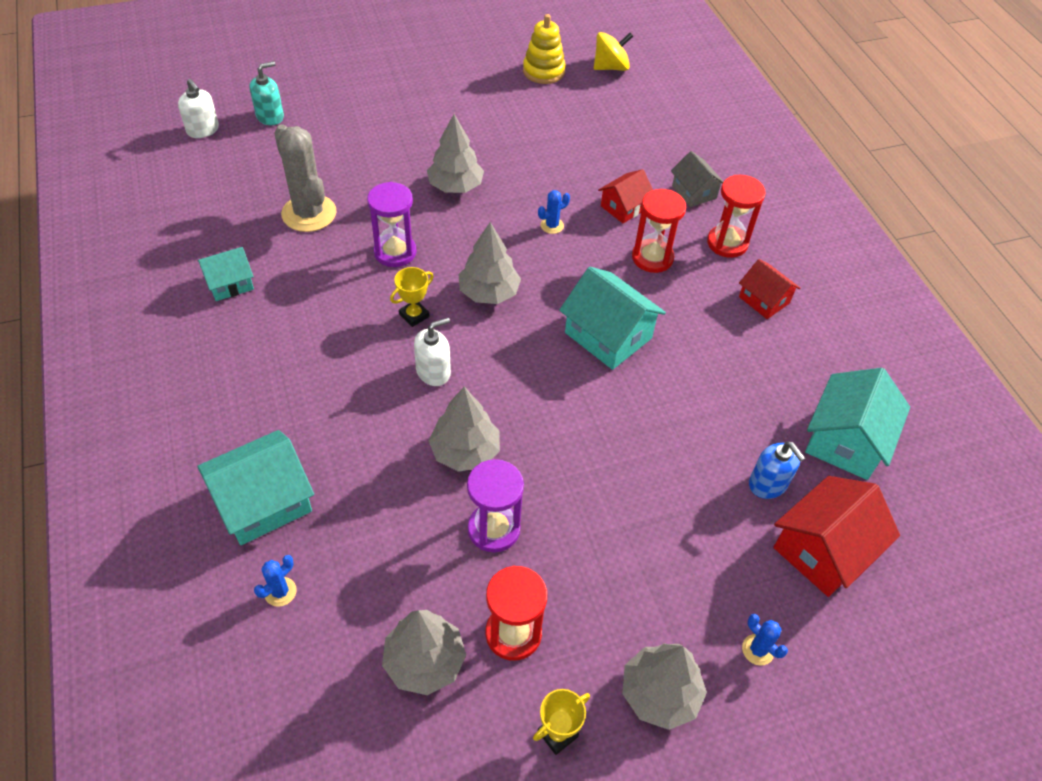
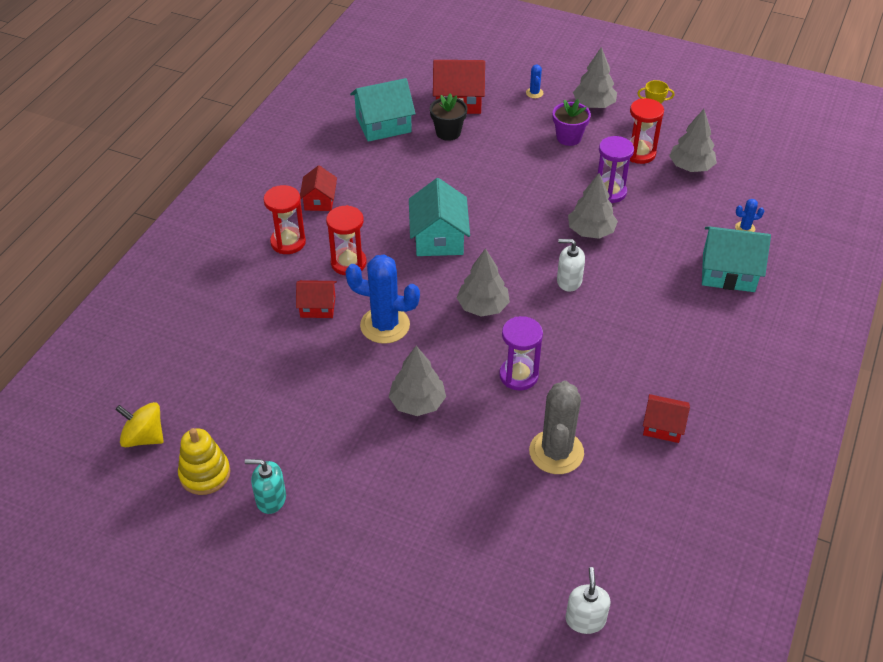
camera: 135 degrees left, 5 degrees down
(230, 283) = (663, 426): turquoise house -> red house
(270, 116) = (507, 593): turquoise soap dispenser -> turquoise soap dispenser (271, 499)
(414, 315) = (548, 322): yellow trophy -> none
(552, 225) = (385, 325): blue cactus -> blue cactus, size x2.30
(627, 591) = (568, 137): none -> purple flower pot
(694, 192) = (255, 286): grey house -> none
(768, 484) = (448, 132): blue soap dispenser -> black flower pot

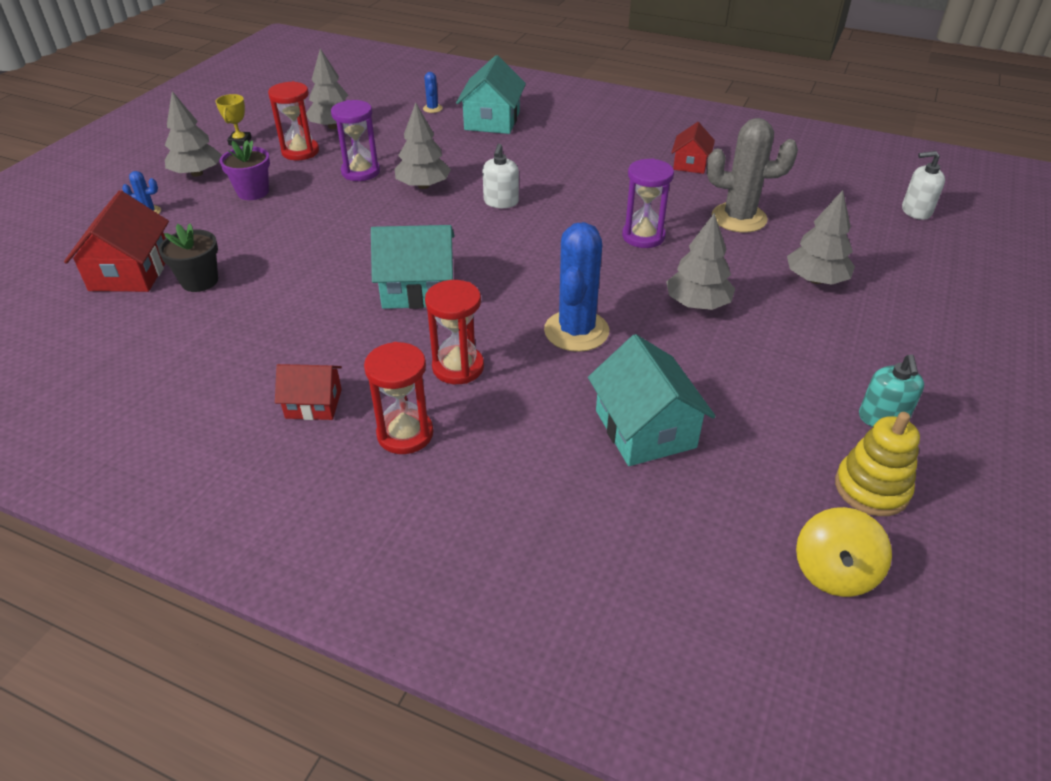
camera: 90 degrees left, 5 degrees down
(318, 307) = (545, 393): red house -> none
(383, 124) = (150, 342): turquoise house -> turquoise house (645, 429)
(483, 307) = (541, 257): grey tree -> grey tree (816, 279)

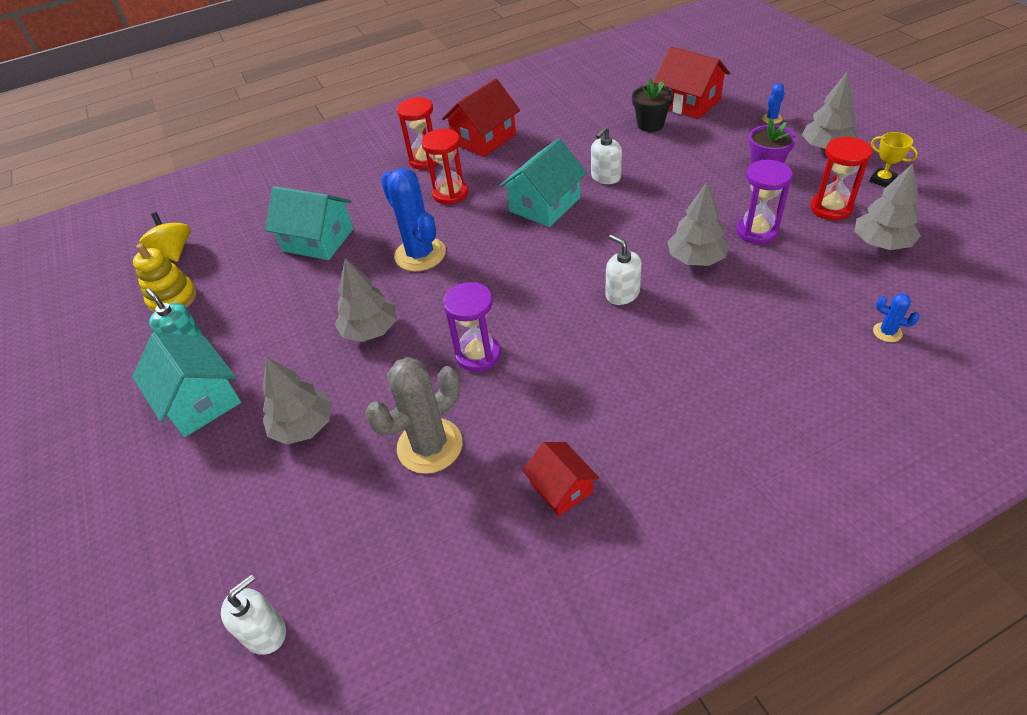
camera: 135 degrees right, 5 degrees up
(313, 404) = (484, 139): red house -> red house, size x1.65
(335, 271) = (605, 177): none -> white soap dispenser
(492, 121) = (815, 368): turquoise house -> turquoise house (200, 400)

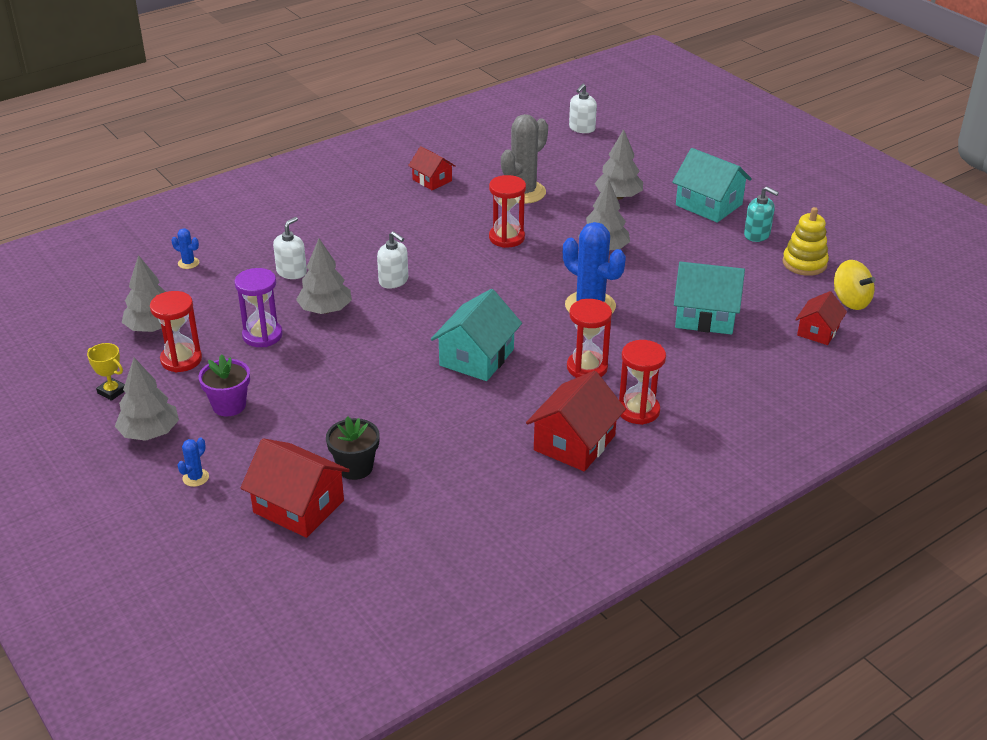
camera: 165 degrees right, 10 degrees down
(232, 222) = (818, 331): none -> red house
(478, 355) = (506, 238): purple hourglass -> red hourglass
(605, 177) = (412, 391): white soap dispenser -> white soap dispenser (291, 272)

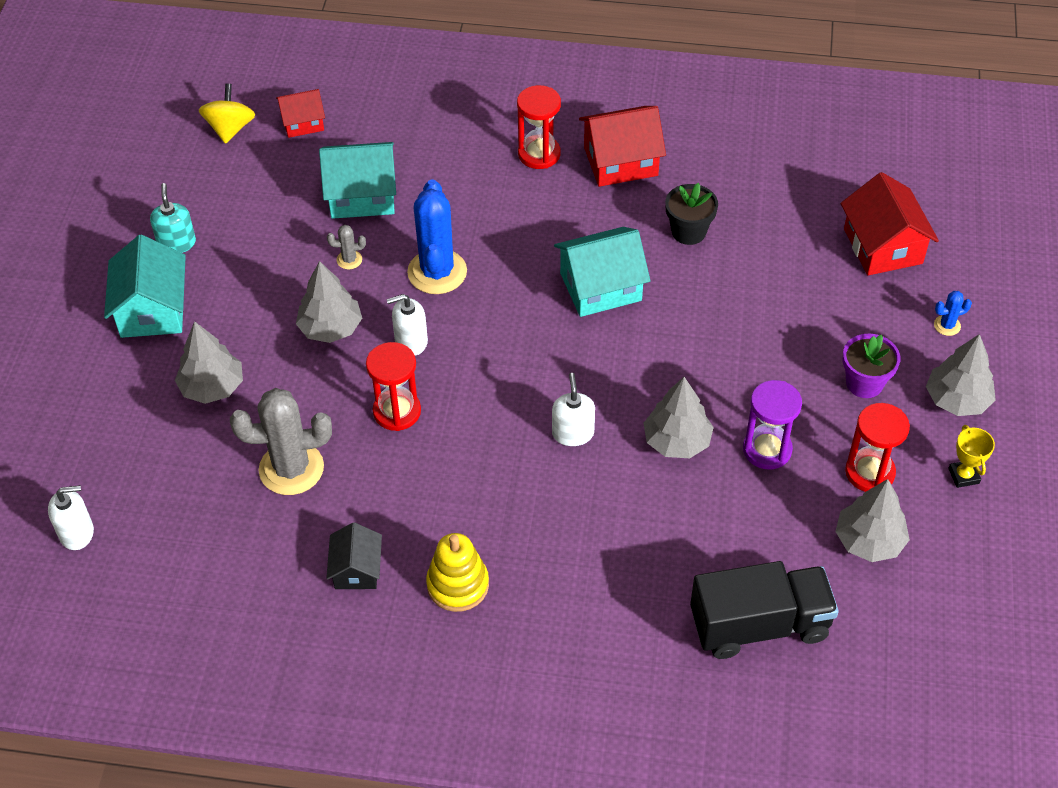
camera: 135 degrees left, 15 degrees up
(188, 263) = (759, 625): blue cactus -> black truck
(291, 272) = (661, 523): white soap dispenser -> white soap dispenser (411, 341)
(355, 467) = (809, 250): black flower pot -> black flower pot (688, 231)
(432, 180) = (356, 569): red house -> black house
(587, 367) = (525, 215): red hourglass -> none
(651, 282) = (349, 260): none -> grey cactus
(705, 316) = (362, 195): turquoise house -> turquoise house turned 60 degrees counterclockwise
(804, 263) = (196, 186): yellow stacking toy -> yellow stacking toy (458, 585)

